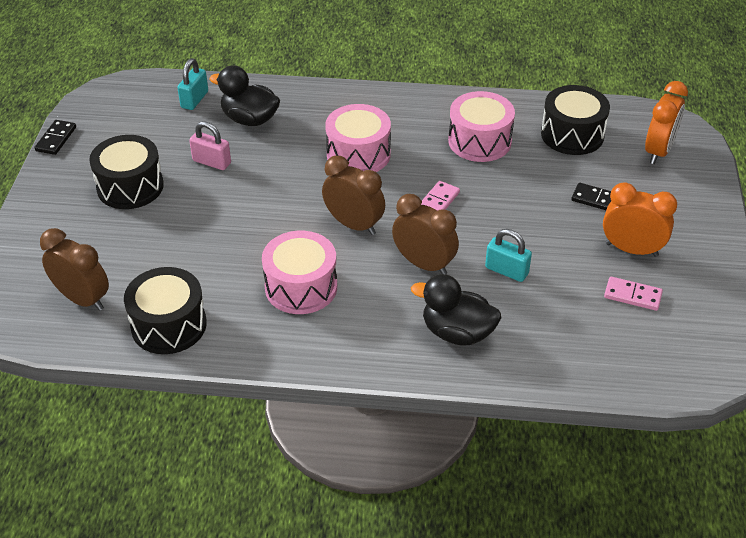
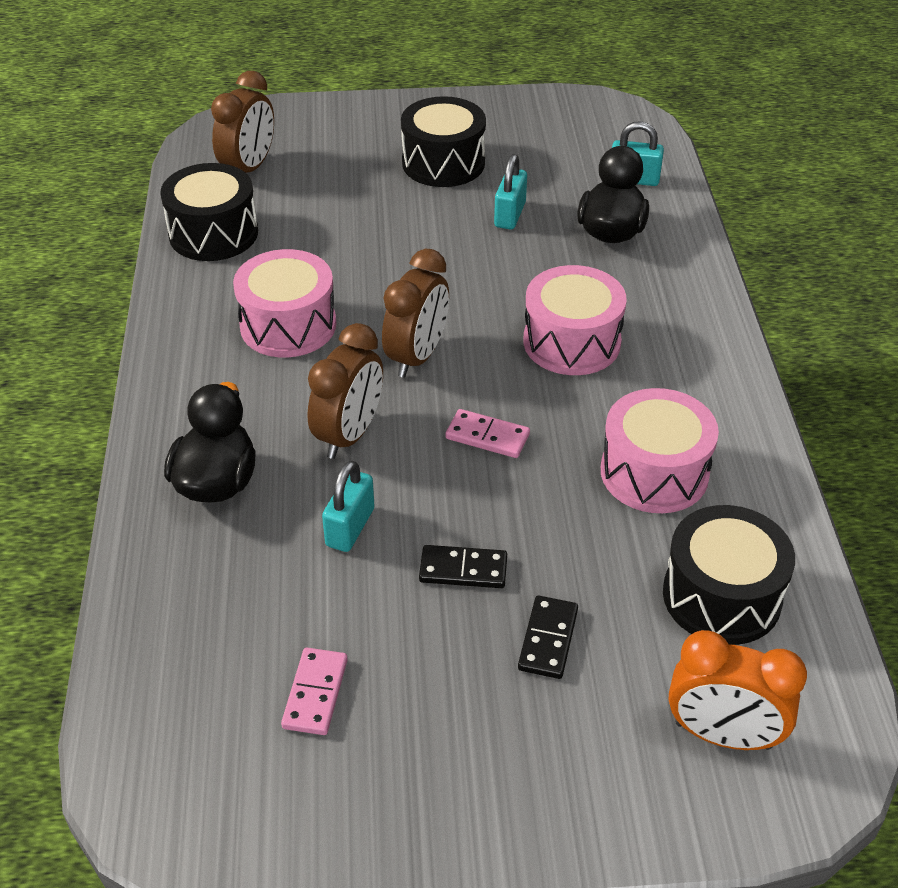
camera: 80 degrees right, 0 degrees up
(56, 139) = (513, 96): black domino -> black domino (463, 569)
(212, 162) = (510, 215): pink padlock -> turquoise padlock
(631, 249) = (429, 691): orange clock -> none

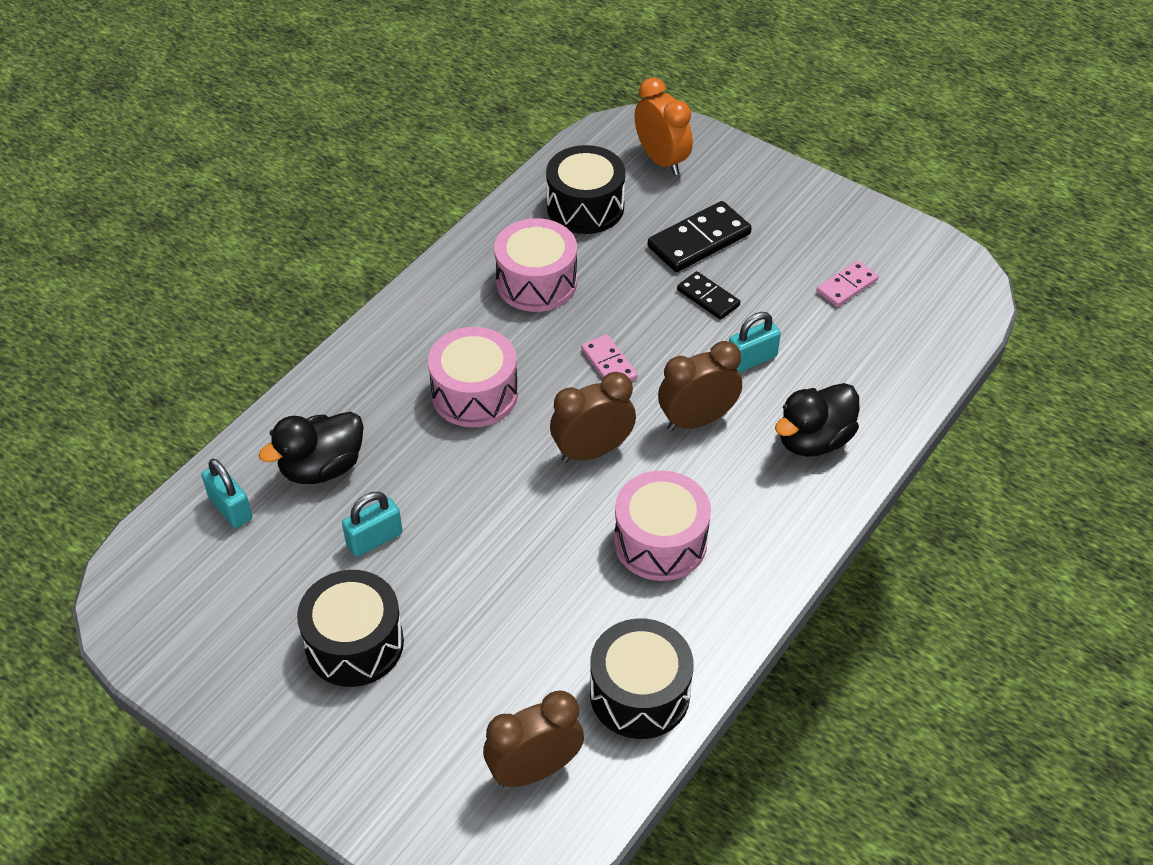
camera: 140 degrees left, 5 degrees up
(548, 639) = (699, 240): black domino -> black domino, size x1.67

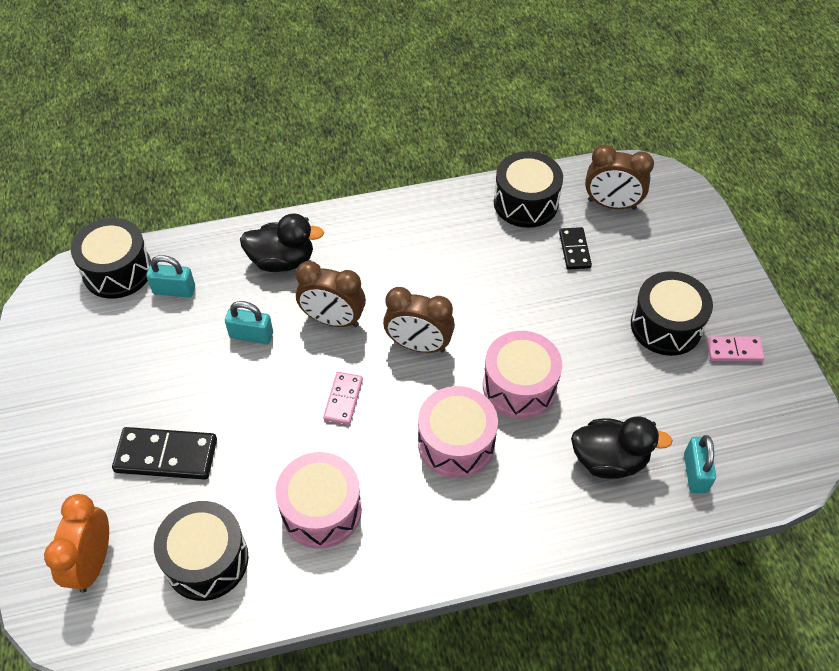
camera: 140 degrees left, 5 degrees up
(374, 539) = (608, 382): turquoise padlock -> turquoise padlock (174, 290)
(660, 542) = (436, 265): pink drum -> pink drum (519, 386)
(708, 298) = (221, 401): black domino -> black domino (574, 250)
(846, 286) = (125, 342): pink domino -> pink domino (734, 350)
(941, 330) = (117, 271): none -> black drum

